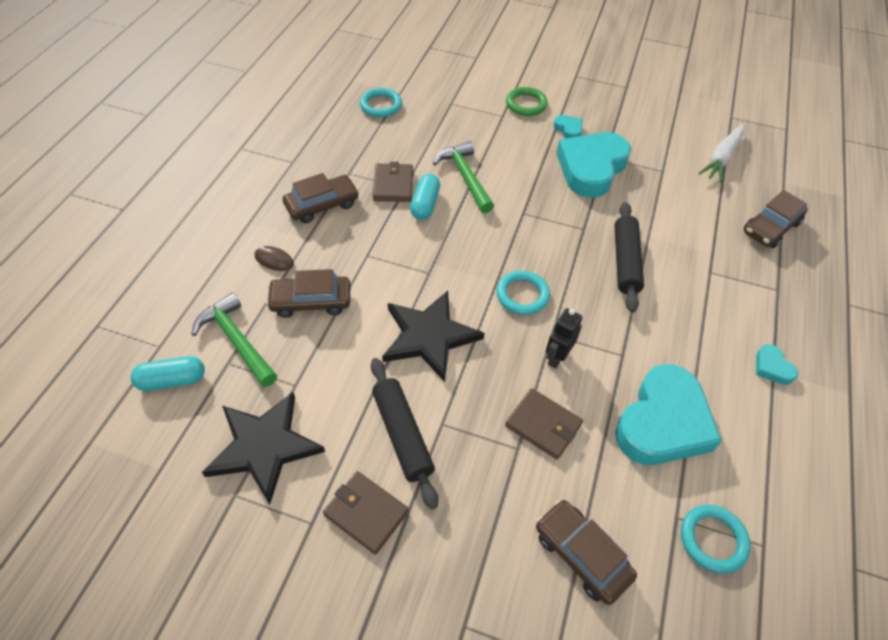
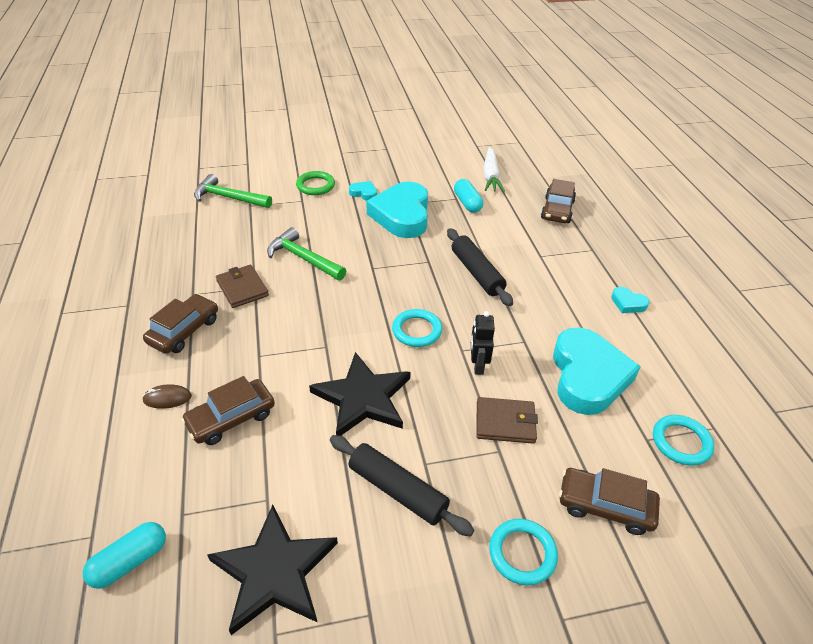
camera: 30 degrees left, 10 degrees down
(236, 340) = (177, 488): green hammer -> green hammer (228, 198)
(366, 513) = (413, 575): brown wallet -> none
(381, 105) = (184, 228): turquoise ring -> turquoise ring (522, 553)
(425, 204) = (283, 293): turquoise capsule -> turquoise capsule (467, 203)

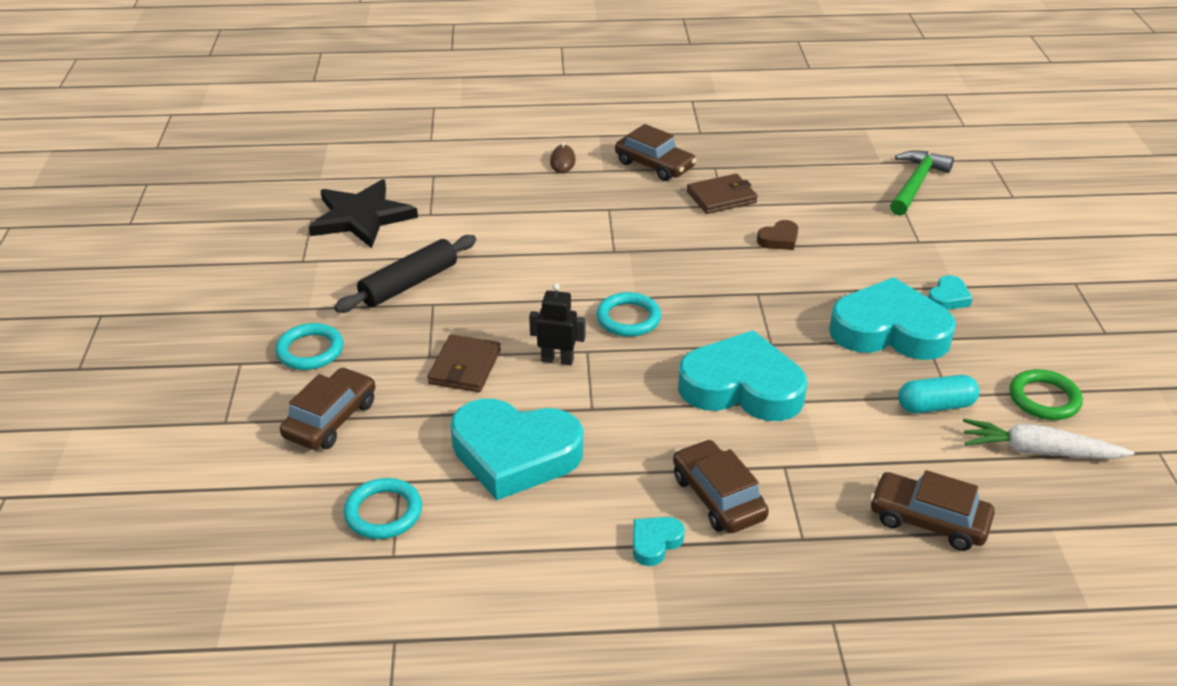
camera: 100 degrees right, 5 degrees down
(130, 561) = (401, 156): turquoise capsule -> none
(231, 418) = (527, 195): brown car -> brown car (718, 497)
(303, 258) = (779, 239): green hammer -> brown heart
(315, 186) = (961, 254): green ring -> green ring (1044, 399)
(363, 398) = (530, 271): black star -> none
(476, 273) = (742, 387): black rolling pin -> turquoise heart

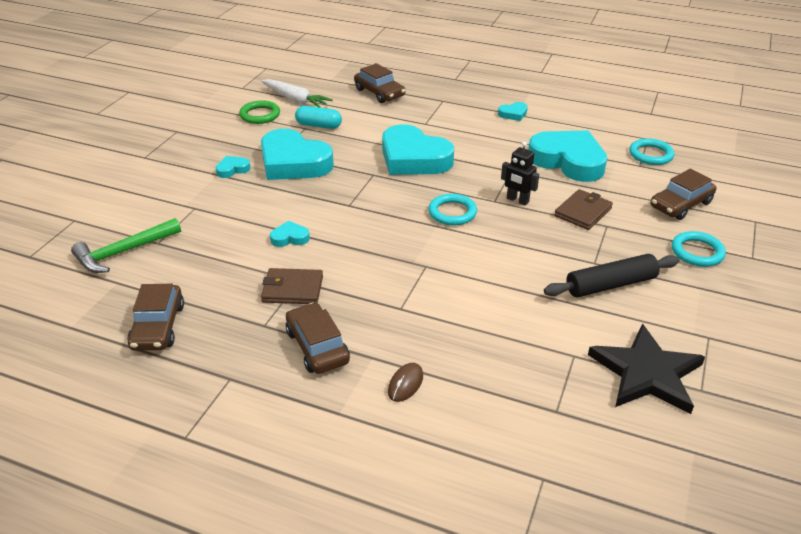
camera: 155 degrees left, 0 degrees up
(718, 497) = (469, 121): brown car -> brown car (158, 326)
(779, 239) = (290, 238): brown heart -> turquoise heart

